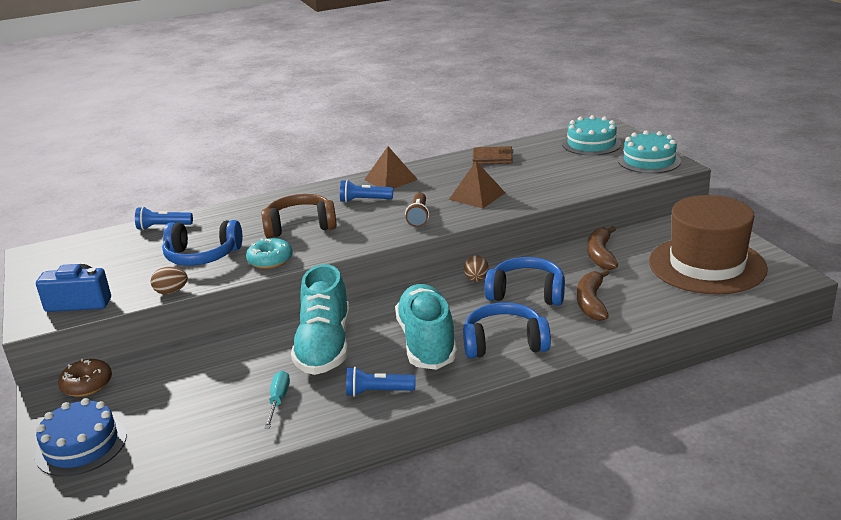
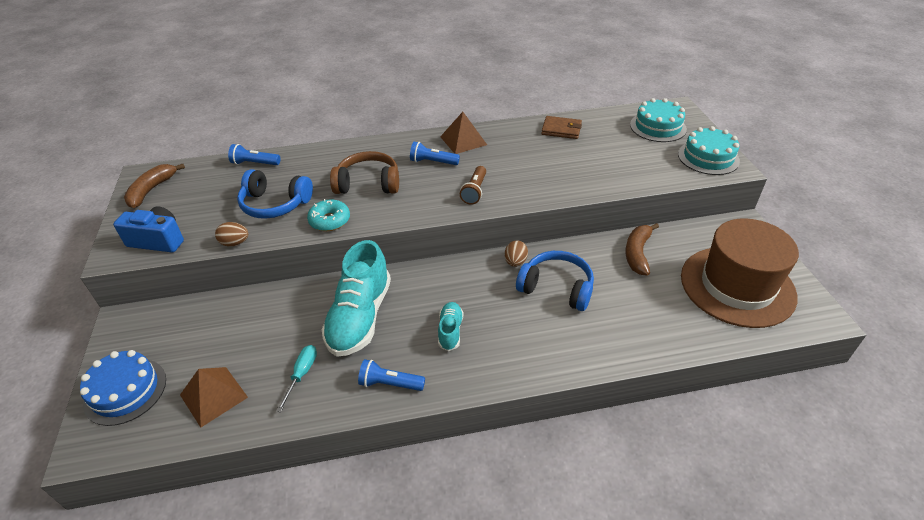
camera: 10 degrees right, 15 degrees up
(87, 384) = (153, 319): brown donut -> none
(427, 342) = (450, 331): turquoise shoe -> turquoise shoe, size x0.49
(477, 196) = (534, 174): brown pyramid -> brown pyramid (213, 396)
(504, 343) = (520, 347): blue headphones -> none
(591, 302) = (614, 312): brown banana -> brown banana (151, 190)

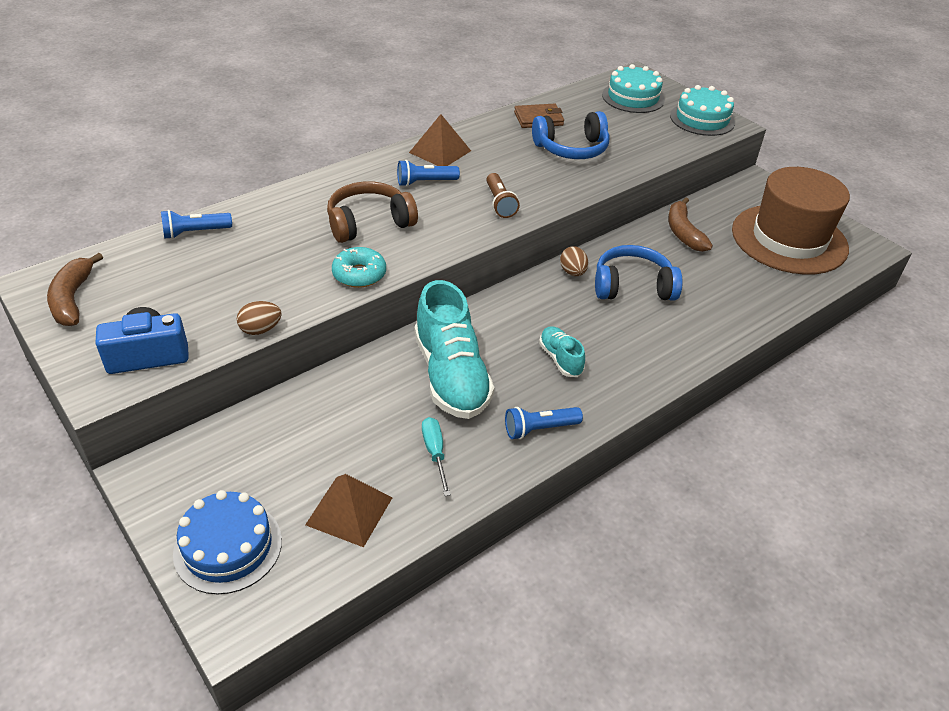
camera: 30 degrees left, 0 degrees up
(275, 204) = (271, 273): blue headphones -> blue headphones (571, 149)

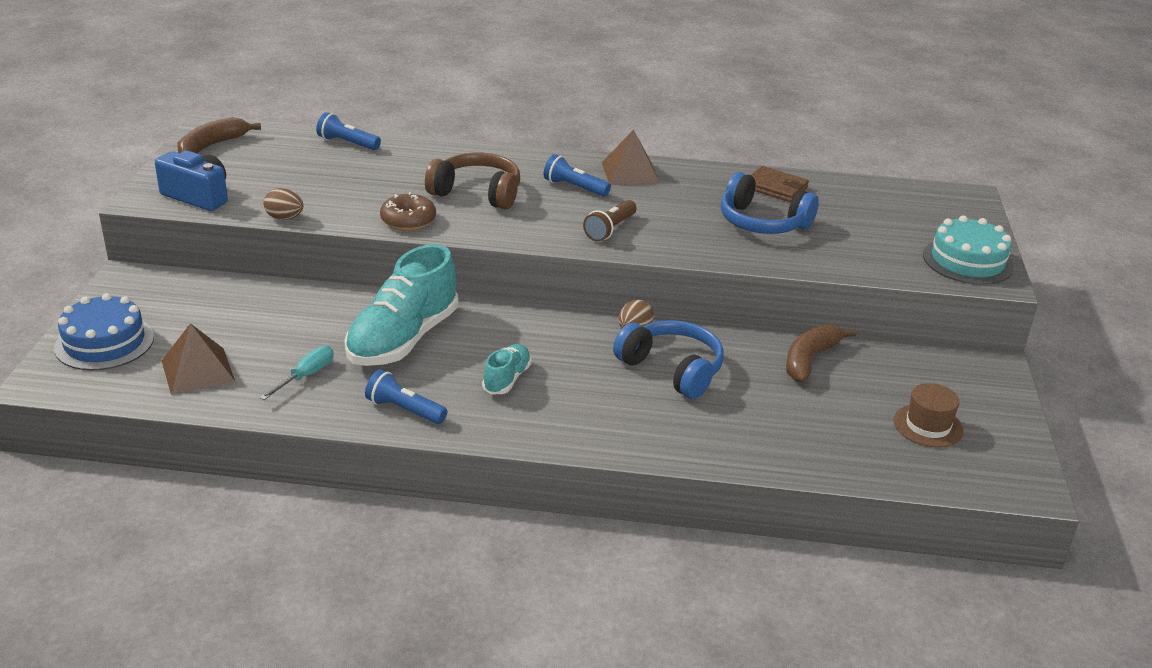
camera: 45 degrees right, 10 degrees down
(359, 274) = (408, 220): turquoise donut -> brown donut
(633, 97) = (920, 212): turquoise cake -> none
(789, 239) = (928, 426): brown hat -> brown hat, size x0.43

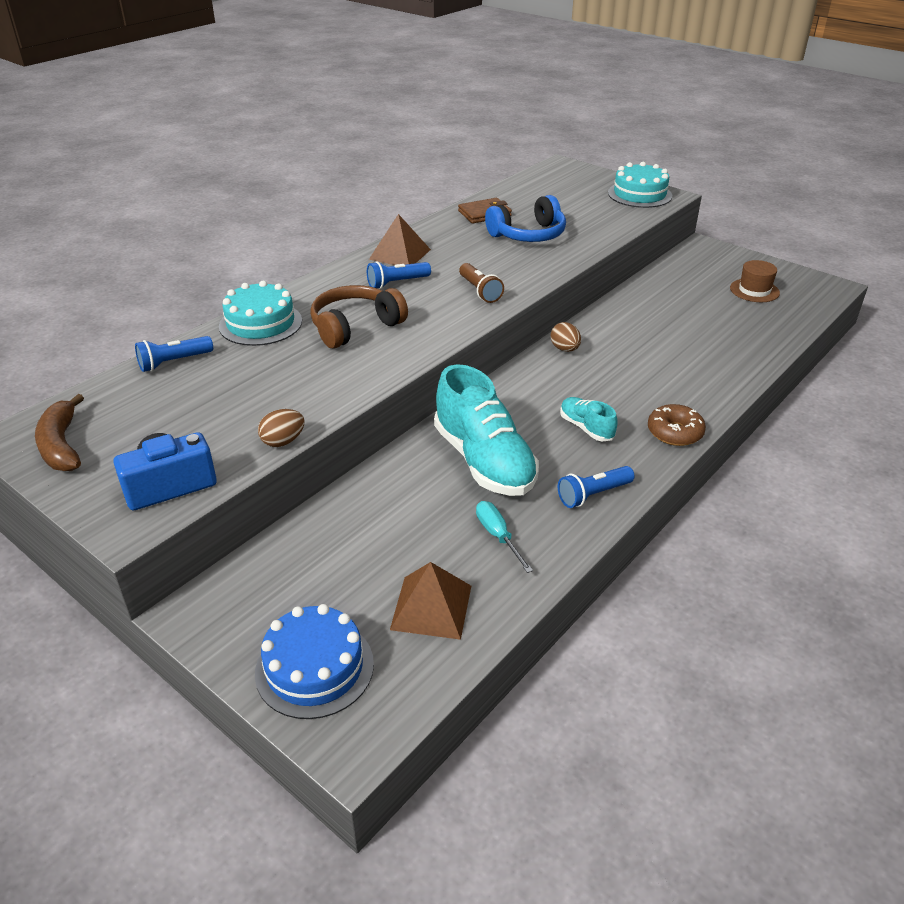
camera: 55 degrees left, 5 degrees up
(408, 220) = (365, 374): brown donut -> brown donut (674, 432)
(437, 154) = (260, 323): none -> turquoise cake
(672, 369) = (627, 352): blue headphones -> none
(810, 359) = (655, 299): brown banana -> none

